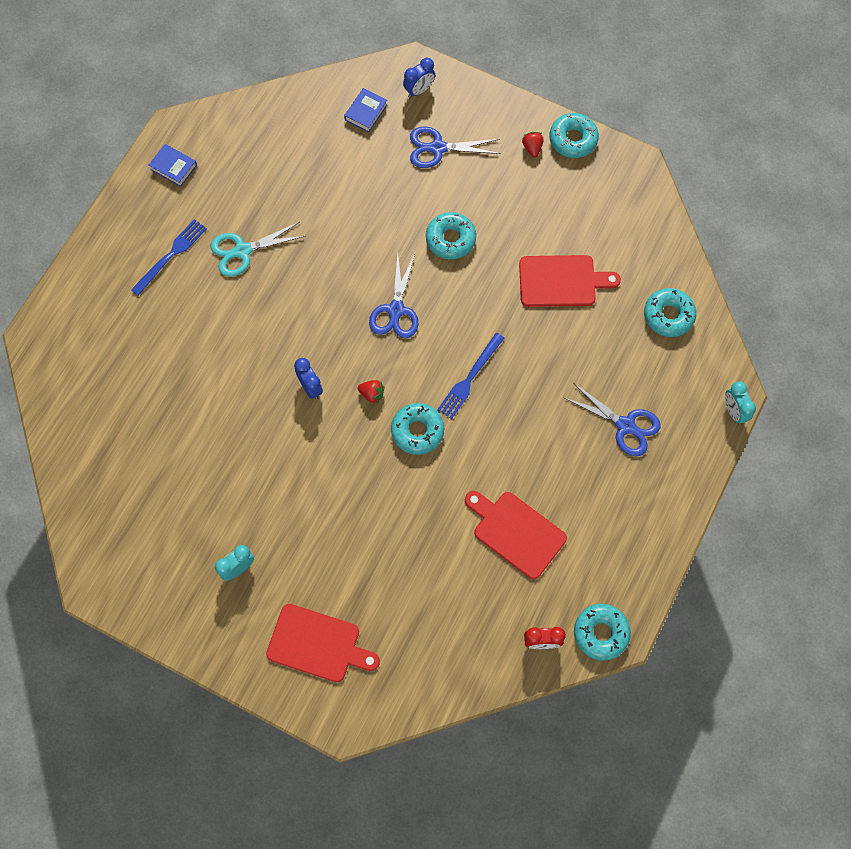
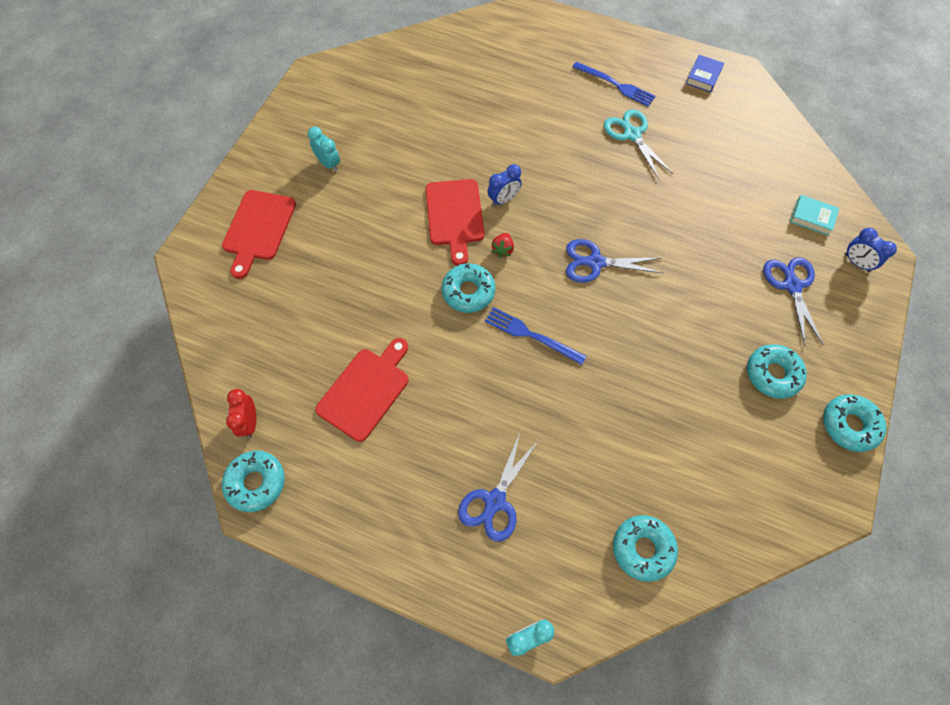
camera: 85 degrees right, 5 degrees down
(366, 112) = (812, 217): blue book -> turquoise book
(450, 239) = (686, 306): turquoise donut -> turquoise donut (772, 374)
(532, 148) = (823, 381): red strawberry -> none
(561, 281) = (661, 421): red cutting board -> red cutting board (454, 216)

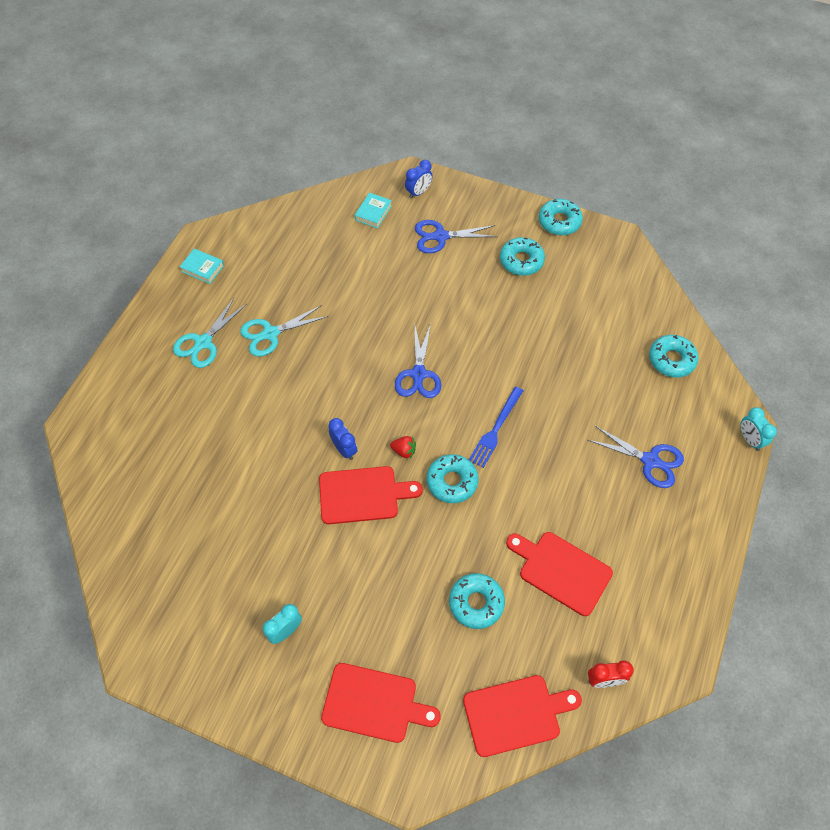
camera: 90 degrees left, 5 degrees down
(230, 340) = (515, 714): none -> red cutting board
(256, 482) = (662, 665): turquoise donut -> turquoise donut (476, 603)
(615, 85) = (203, 342): blue fork -> turquoise scissors
(703, 76) = (203, 268): blue book -> turquoise book

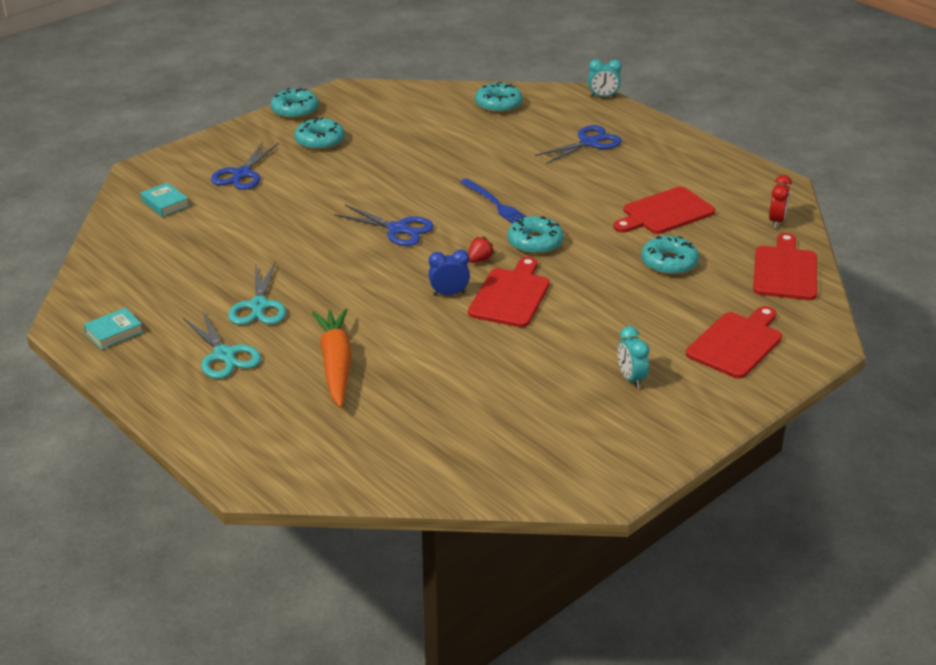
camera: 65 degrees left, 25 degrees down
(220, 415) = (336, 364): none -> orange carrot
(418, 192) = (169, 171): blue clock -> none

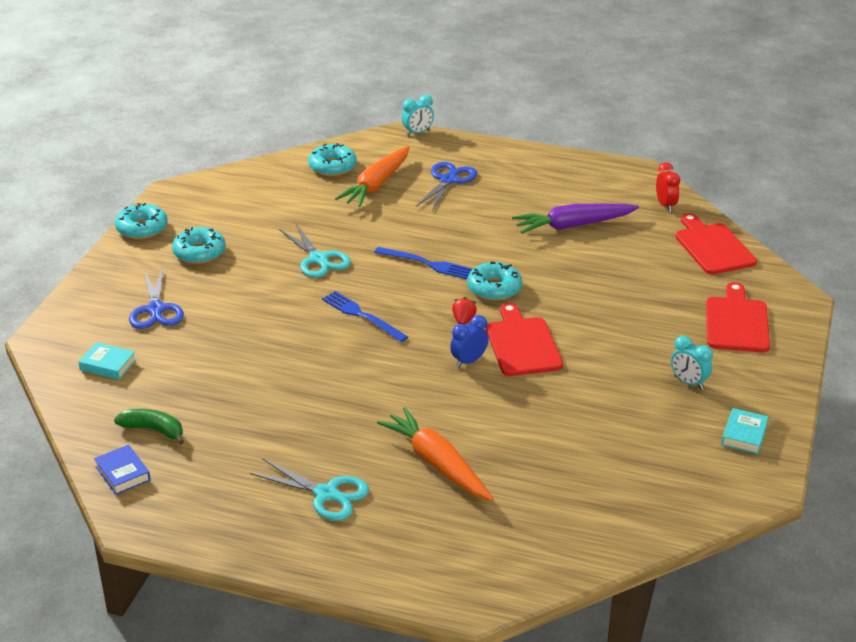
camera: 30 degrees left, 0 degrees up
(94, 285) = (123, 473): none -> blue book
(114, 332) = (194, 513): turquoise book -> turquoise book (744, 435)
(148, 262) = (153, 430): none -> green banana
(259, 306) = (309, 434): turquoise scissors -> turquoise scissors (318, 259)
(398, 229) = (362, 316): blue scissors -> blue fork
(521, 129) = (376, 185): none -> orange carrot
(665, 212) = (573, 225): red cutting board -> purple carrot
(669, 263) = (619, 270): turquoise donut -> none

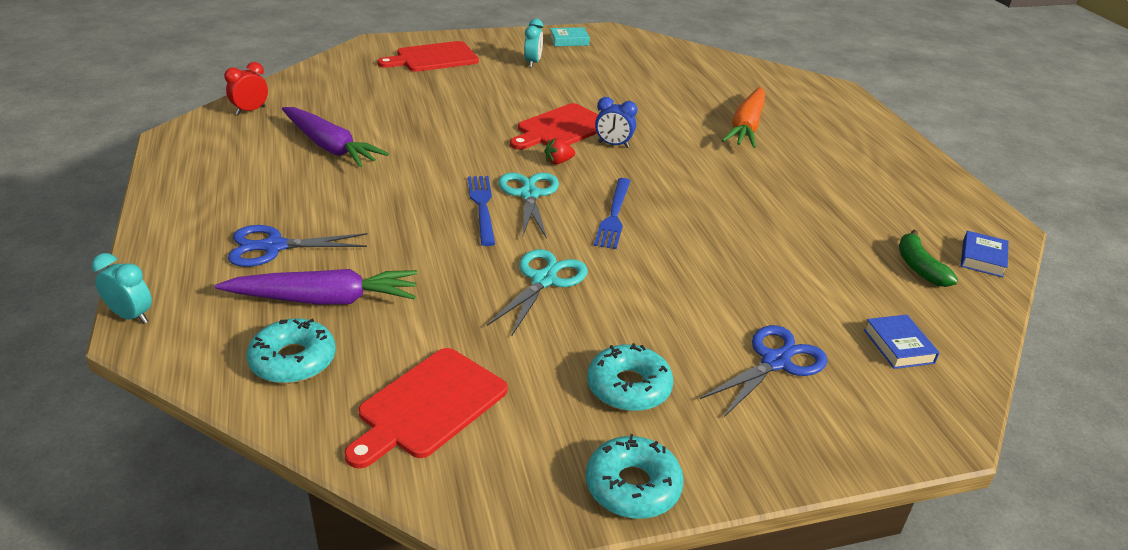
camera: 125 degrees left, 0 degrees up
(108, 365) = (898, 346): turquoise book -> blue book
(326, 494) = (842, 158): turquoise scissors -> turquoise scissors (529, 194)
(376, 185) = (324, 299): orange carrot -> purple carrot
(494, 288) = (489, 160): turquoise donut -> none
(713, 247) = (319, 80): red cutting board -> red cutting board (428, 405)

